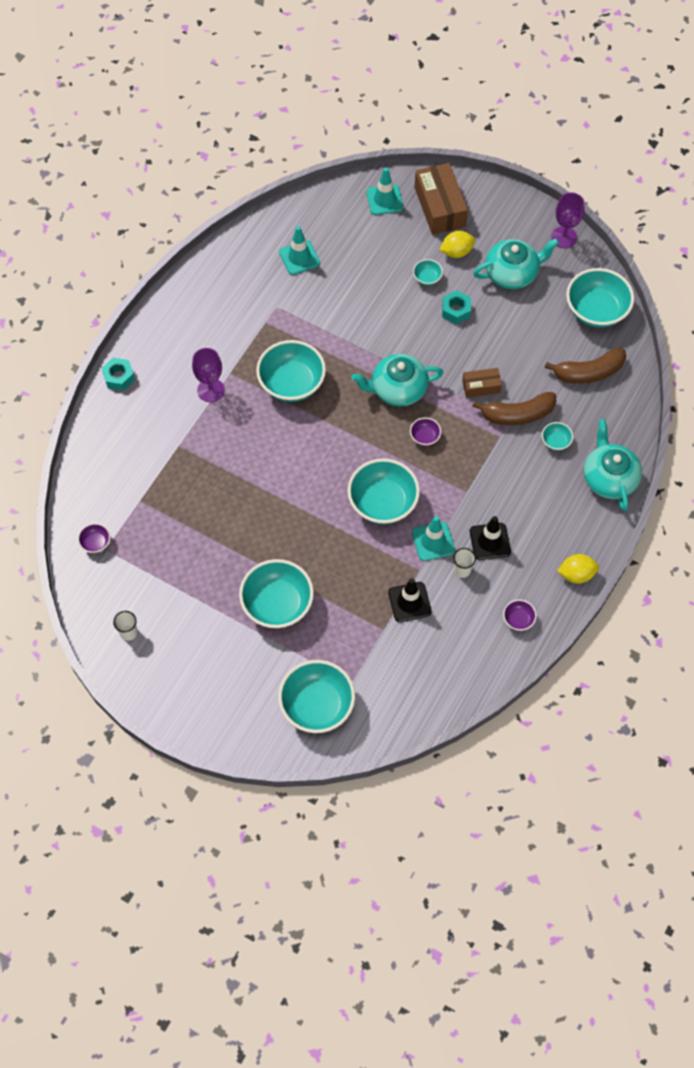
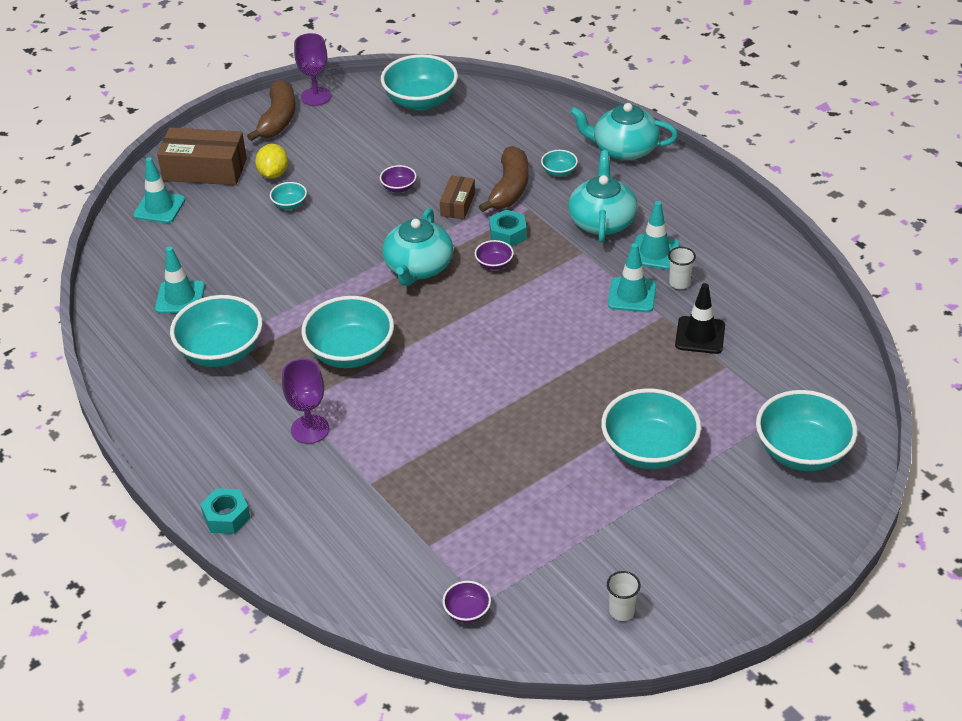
camera: 65 degrees left, 20 degrees down
(383, 502) = (560, 321): turquoise bowl -> turquoise bowl (221, 351)
(456, 310) = (348, 195): turquoise nut -> turquoise nut (508, 234)
(490, 541) = (654, 252): black traffic cone -> turquoise traffic cone
(512, 273) = (332, 143): turquoise teapot -> turquoise teapot (602, 221)
(518, 619) = (760, 259): purple bowl -> purple bowl (399, 188)
(576, 574) = (725, 203): yellow lemon -> none
(588, 372) = (490, 127): brown banana -> brown banana (278, 119)

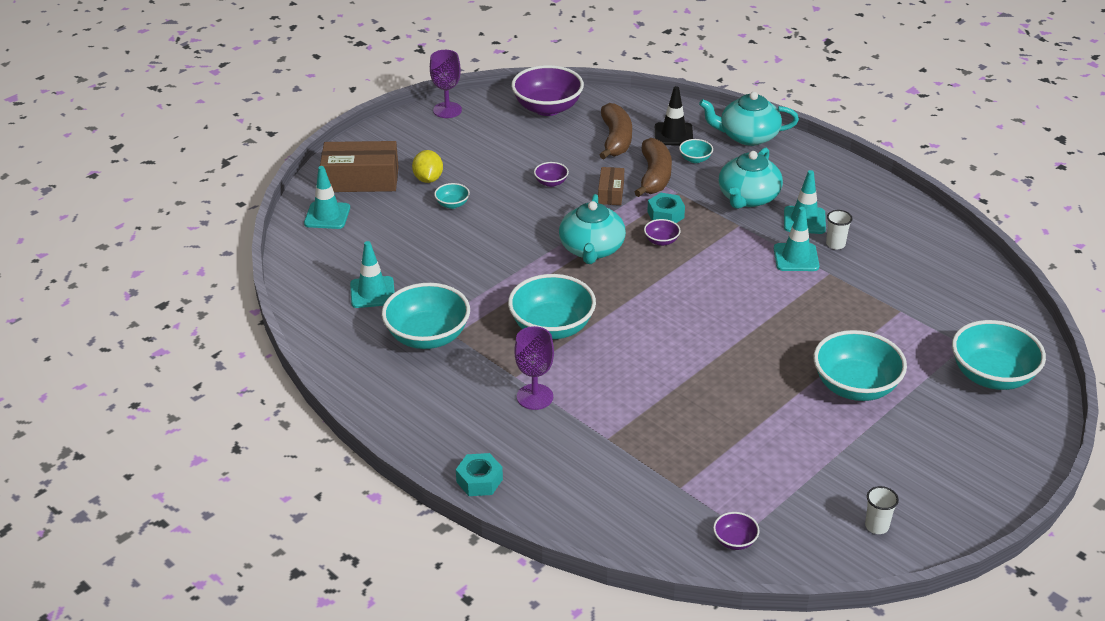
camera: 10 degrees left, 5 degrees down
(278, 119) = (417, 132): brown banana -> brown banana (615, 140)
(420, 101) = (547, 108): turquoise bowl -> purple bowl
(602, 221) = (748, 197): turquoise teapot -> turquoise teapot turned 150 degrees counterclockwise
(700, 335) = (868, 286): black traffic cone -> black traffic cone (673, 134)

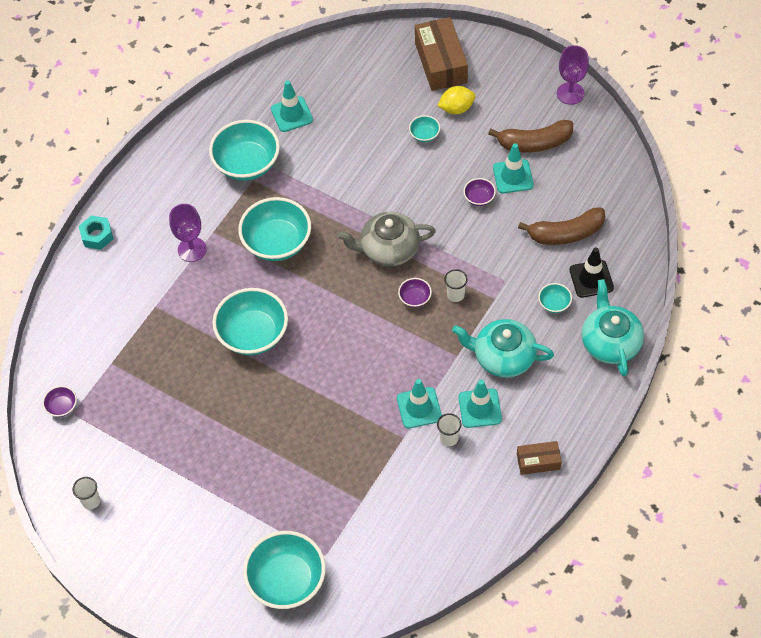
camera: 80 degrees right, 20 degrees up
(327, 216) = (383, 56): turquoise traffic cone -> turquoise traffic cone (513, 176)
(547, 108) = (602, 168): purple bowl -> none
(591, 249) = (388, 249): turquoise teapot -> grey teapot
(611, 193) = (477, 246): brown box -> brown box (538, 461)
(654, 176) = (514, 275): brown banana -> brown banana (534, 143)
(665, 215) = (455, 295): turquoise nut -> white cup
(855, 386) = (250, 472): turquoise bowl -> turquoise bowl (253, 334)

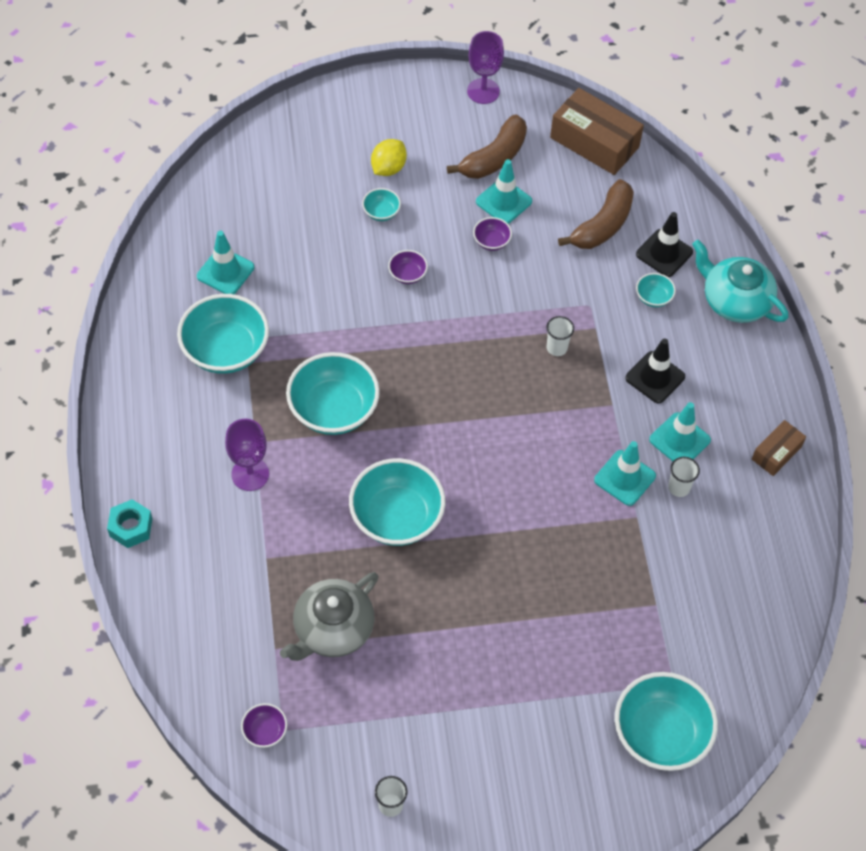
camera: 45 degrees left, 0 degrees up
(388, 249) = (451, 345): grey teapot -> grey teapot (332, 629)
(415, 298) = (522, 376): purple bowl -> purple bowl (407, 274)
(441, 63) = (331, 132): brown box -> brown box (594, 142)
(503, 357) = (655, 377): turquoise teapot -> black traffic cone

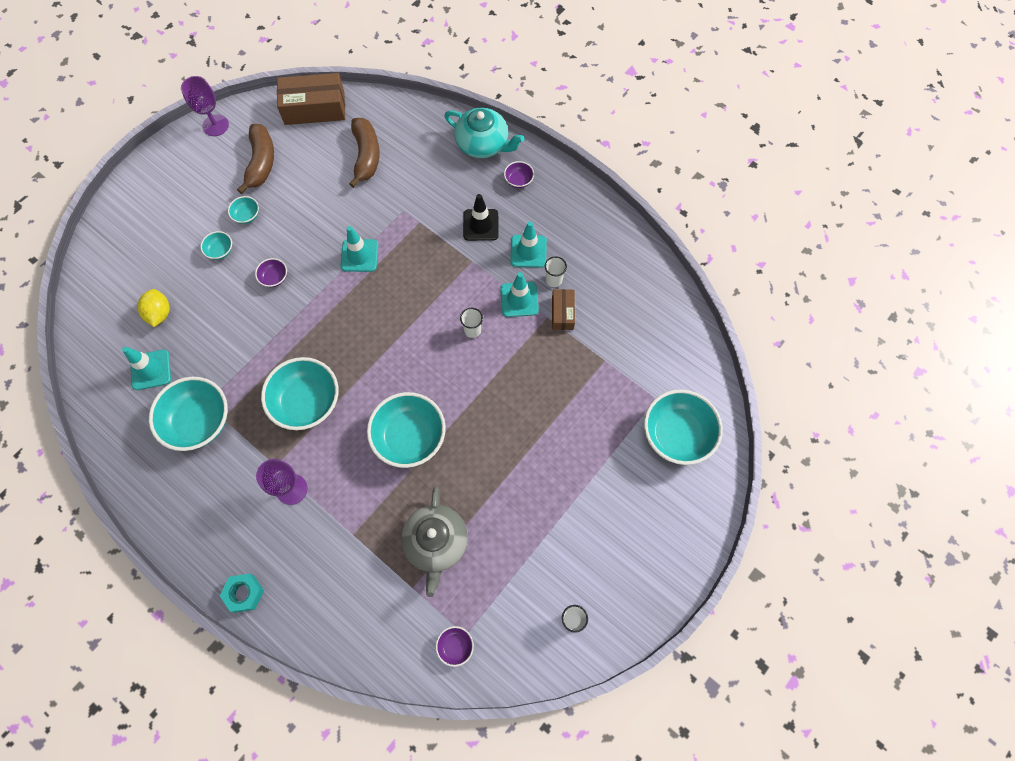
camera: 40 degrees left, 10 degrees up
(388, 168) = (199, 219): yellow lemon -> yellow lemon (159, 313)
(491, 241) = (308, 216): purple bowl -> purple bowl (518, 180)
(504, 201) = (292, 186): turquoise traffic cone -> turquoise traffic cone (359, 255)
(557, 348) = (408, 252): white cup -> white cup (472, 330)
(653, 297) = (436, 177): turquoise bowl -> turquoise bowl (247, 215)
(664, 253) = (417, 146): black traffic cone -> none
(735, 301) = (483, 144): turquoise teapot -> turquoise teapot turned 150 degrees counterclockwise
(776, 453) = (586, 216): brown box -> brown box (562, 313)

